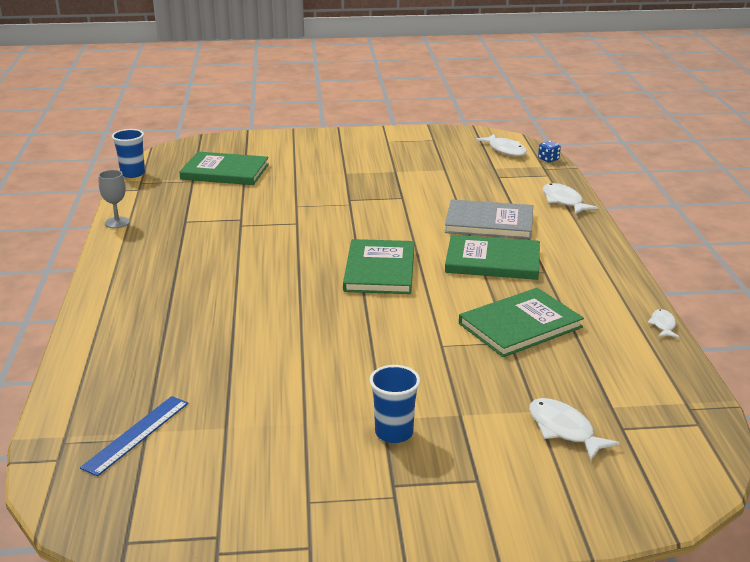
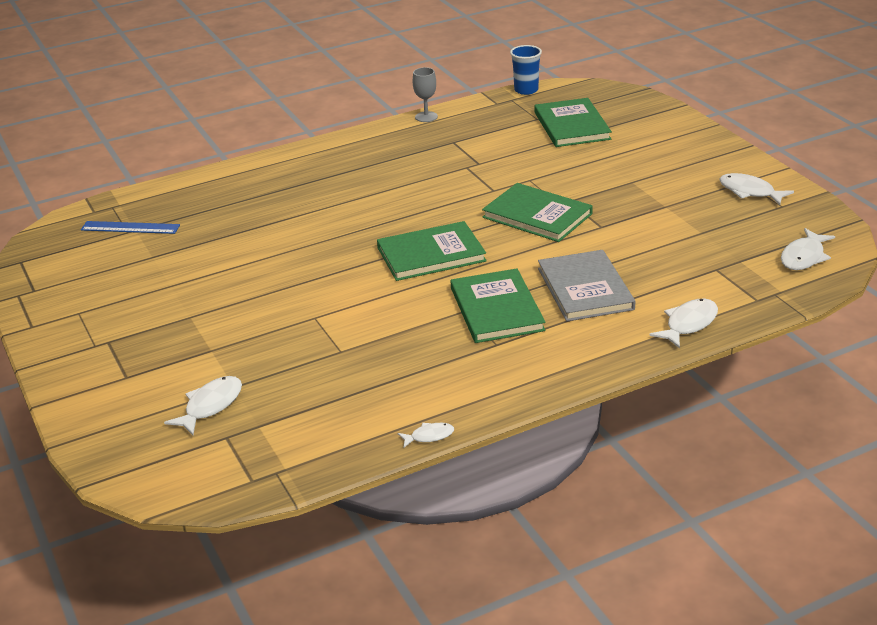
camera: 70 degrees right, 5 degrees up
(394, 433) = (173, 326): blue cup -> none
(404, 143) = (749, 192): none -> white fish
(520, 325) = (374, 351): green book -> green book (537, 216)
(548, 159) = (808, 291): blue dice -> none

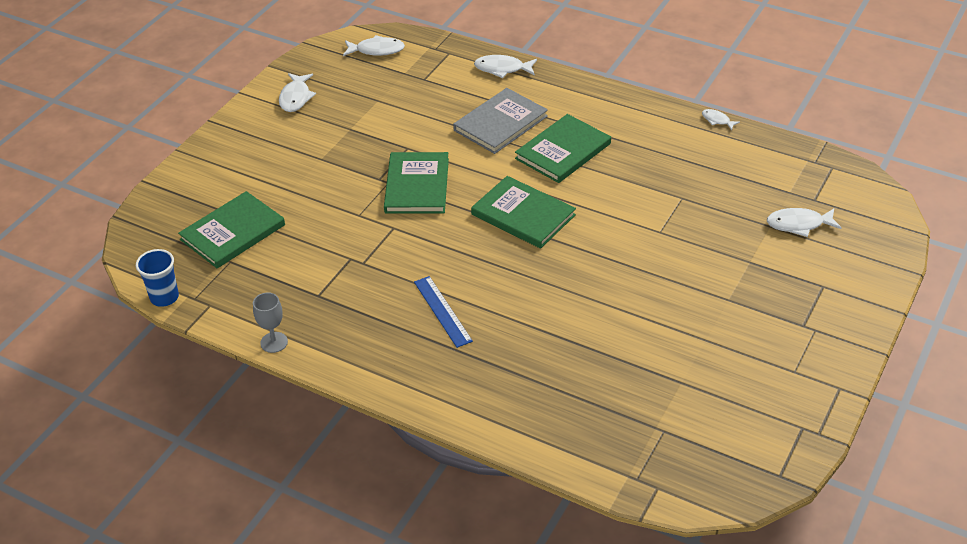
camera: 125 degrees left, 10 degrees up
(130, 228) = (656, 434): blue ruler -> blue ruler (443, 311)

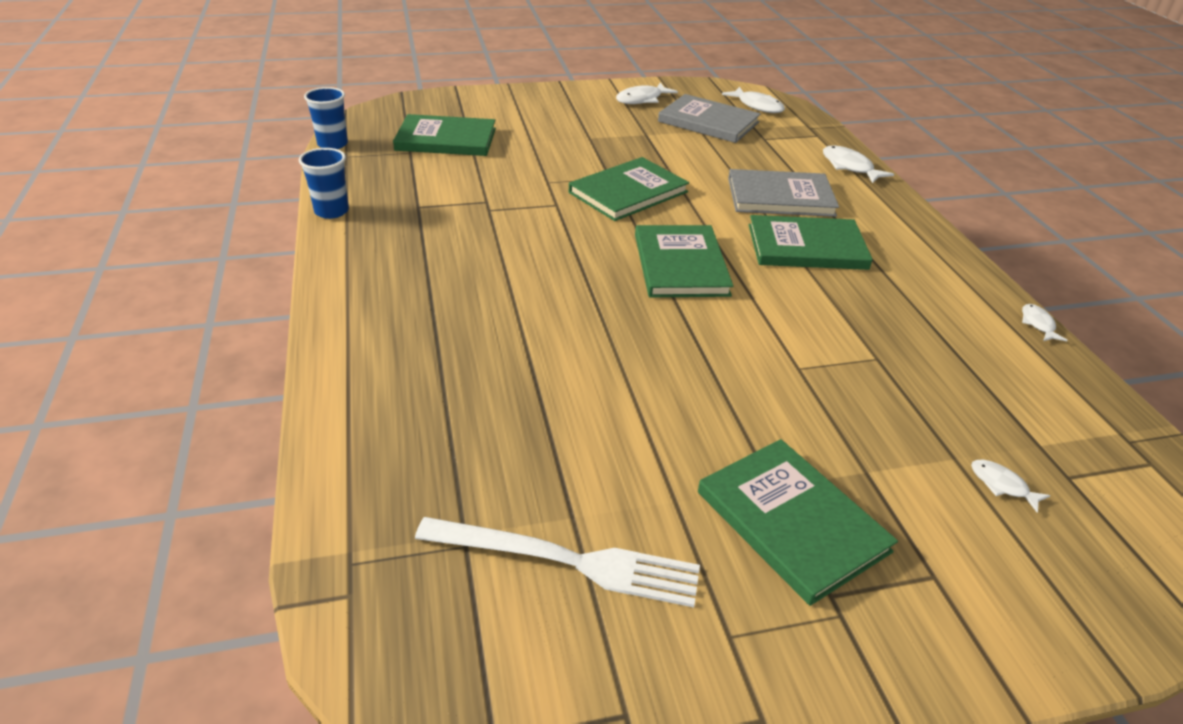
camera: 45 degrees right, 5 degrees down
(274, 342) = (331, 211): grey goblet -> blue cup
(370, 88) = (708, 122): none -> grey book
(443, 311) = (479, 279): blue ruler -> none
(706, 399) = (567, 561): none -> white fork
(754, 308) = (792, 521): none -> green book
(798, 224) = (1002, 485): white fish -> white fish, size x0.59

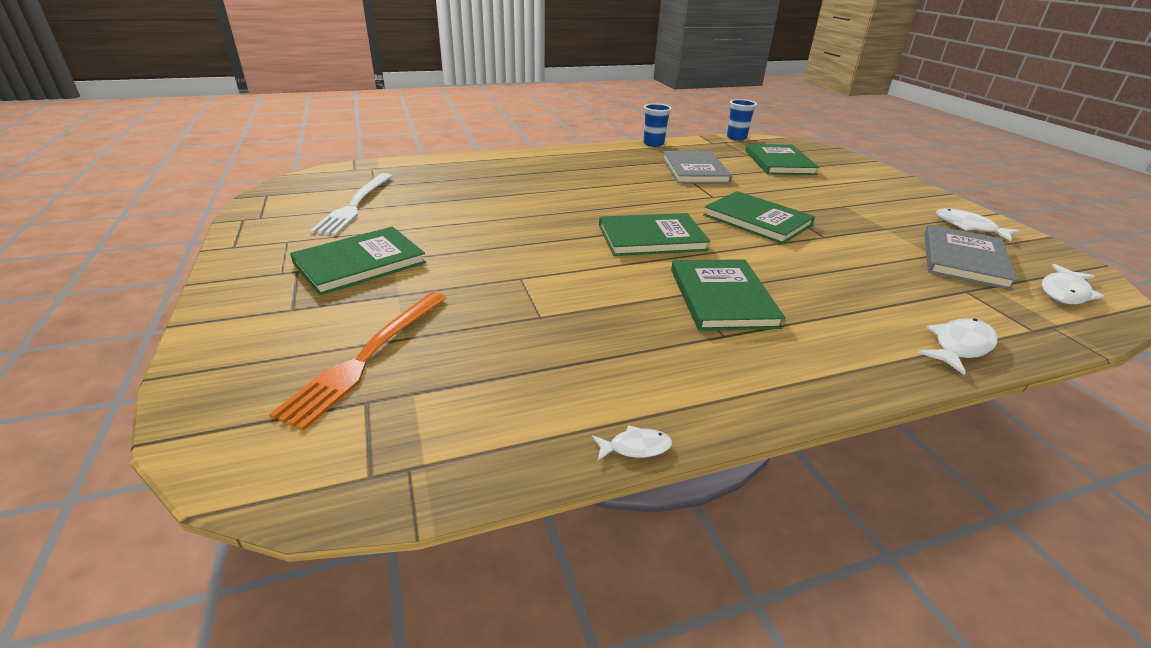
camera: 85 degrees right, 5 degrees down
(780, 197) = (820, 290): grey book -> grey book (694, 170)
(1002, 485) = (367, 357): white fish -> orange fork

